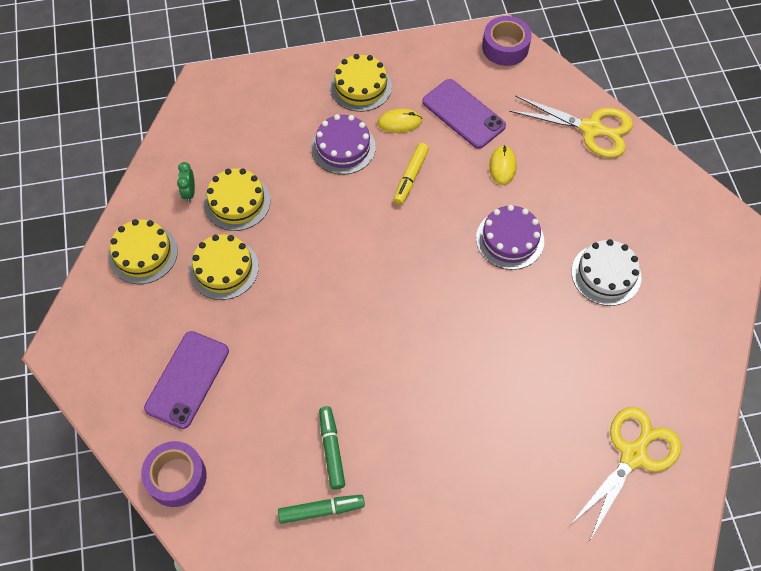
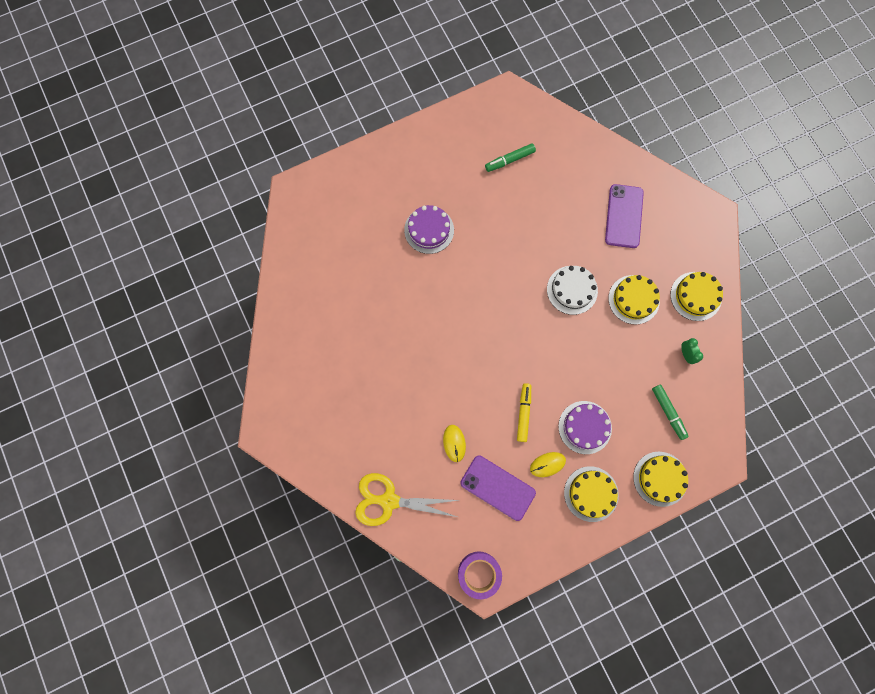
camera: 165 degrees right, 15 degrees up
(176, 477) = (603, 157): purple tape -> none
(237, 202) = (647, 356): yellow cake -> yellow cake (660, 478)
(331, 449) = (515, 196): green marker -> green marker (668, 412)
(510, 239) = (435, 377): purple cake -> purple cake (429, 230)
(606, 274) = (359, 366): white cake -> white cake (572, 290)
(633, 455) = (324, 240): yellow scissors -> none

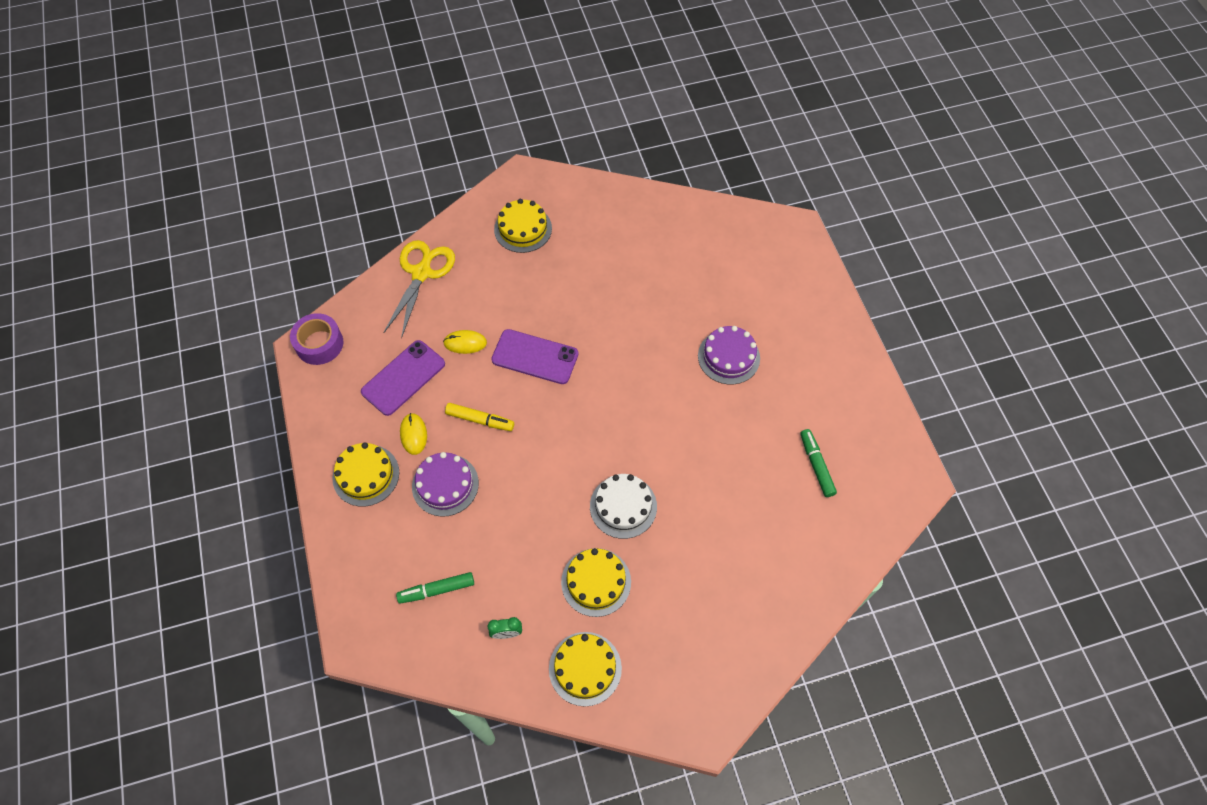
camera: 100 degrees right, 15 degrees down
(624, 216) = (718, 596): purple phone -> purple phone (535, 357)
(660, 478) = (358, 560): yellow cake -> yellow cake (523, 229)

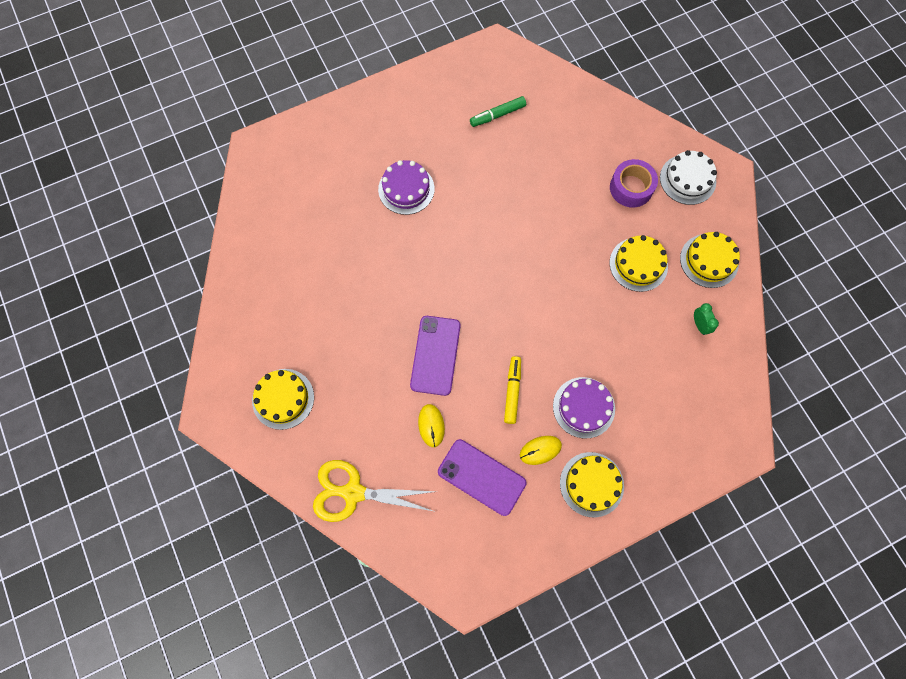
camera: 100 degrees left, 10 degrees up
(319, 344) = (458, 579): purple tape -> purple tape (631, 188)
(436, 590) = (680, 390): green marker -> none
(623, 506) = (568, 254): white cake -> white cake (687, 179)

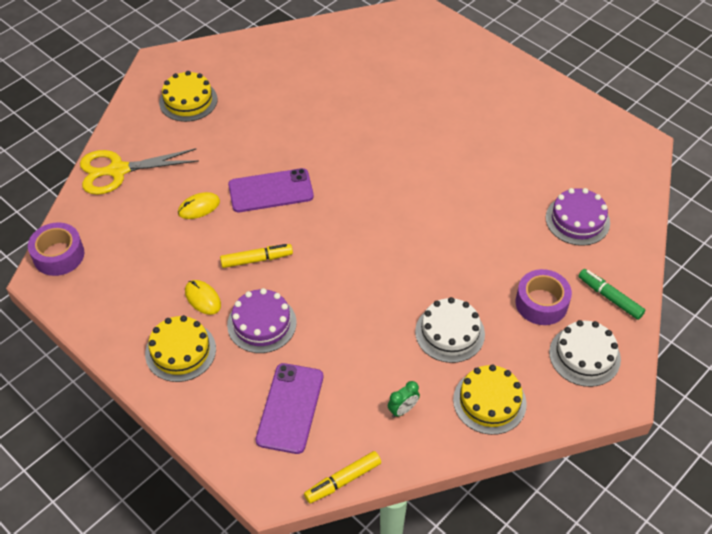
camera: 70 degrees right, 20 degrees down
(353, 492) = (117, 170): yellow scissors -> yellow scissors turned 90 degrees counterclockwise
(406, 189) = (434, 121): purple cake -> purple cake (577, 220)
(443, 574) = (59, 255): none -> purple tape
(481, 477) = (160, 259): purple phone -> purple phone (290, 408)
(497, 115) = (560, 166): green marker -> green marker (609, 297)
(638, 264) = (450, 333): yellow cake -> white cake
(749, 390) = (343, 480): none -> yellow marker

